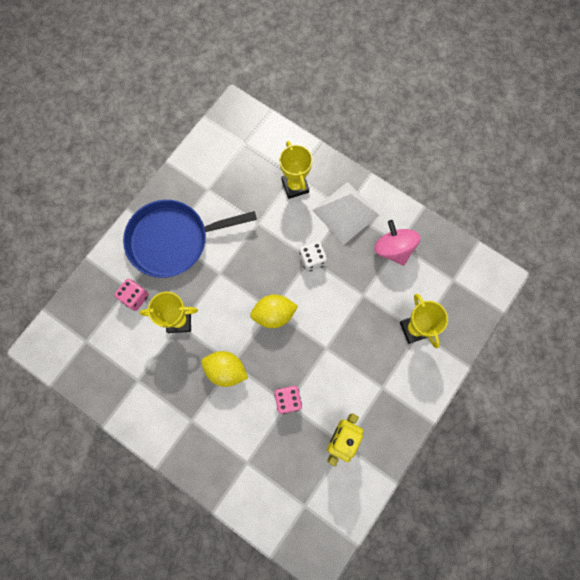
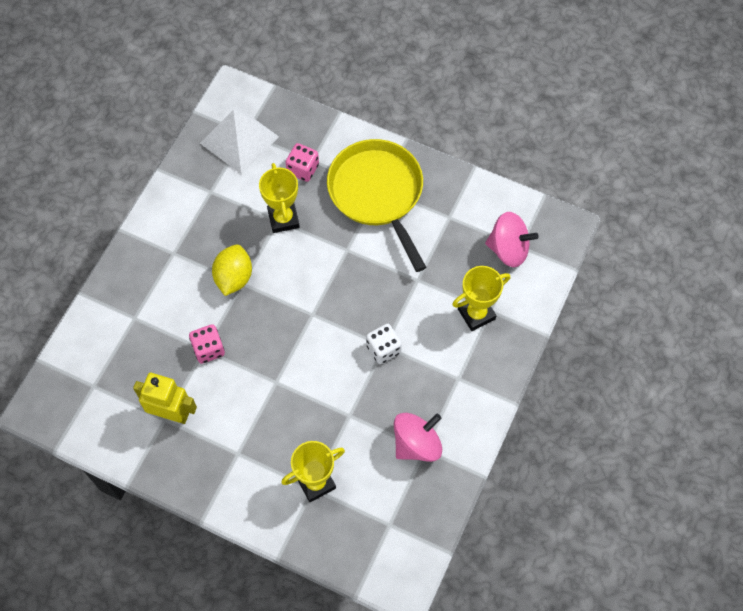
camera: 80 degrees right, 10 degrees down
(172, 240) = (377, 193): blue pan -> yellow pan
(245, 152) = (508, 249): none -> pink spinning top
(274, 314) = (307, 317): yellow lemon -> none
(345, 212) = (454, 379): white pyramid -> white pyramid (239, 140)

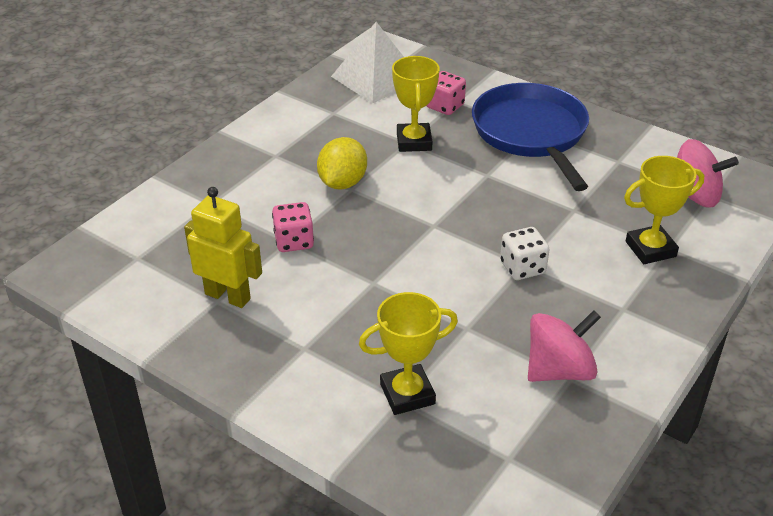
camera: 10 degrees right, 25 degrees down
(377, 193) = (531, 133): yellow pan -> blue pan

